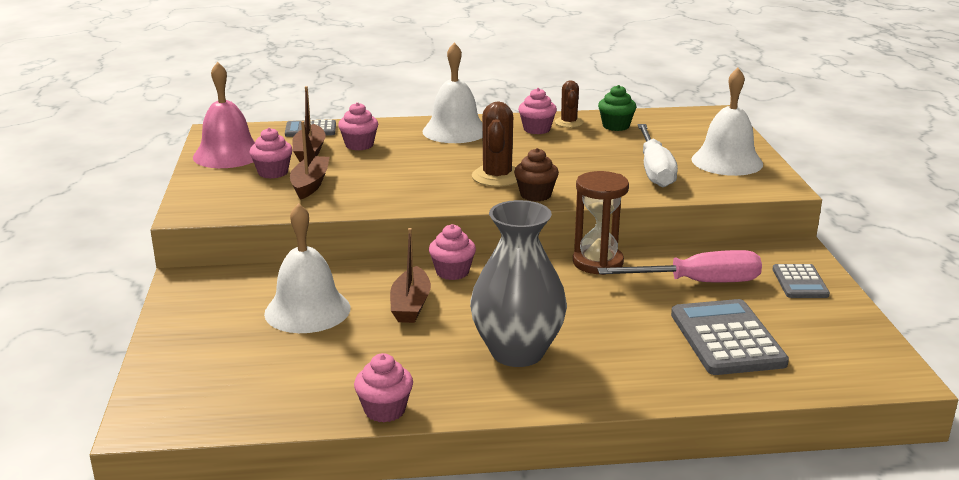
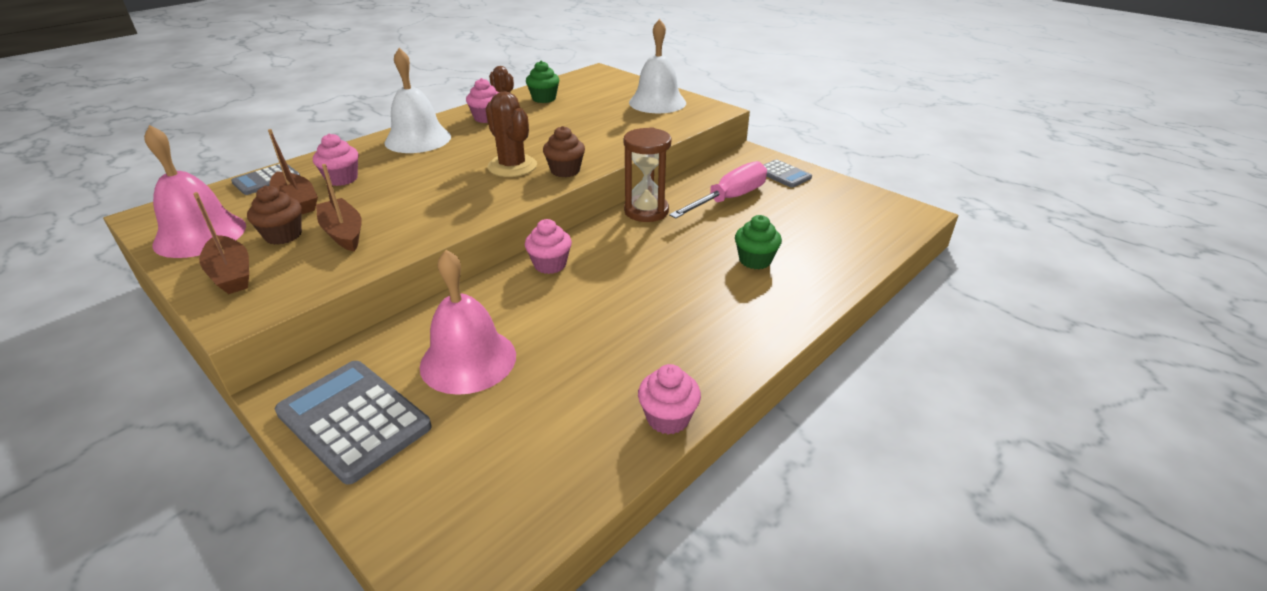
camera: 40 degrees left, 10 degrees up
(273, 172) = (283, 235): pink cupcake -> brown cupcake
(307, 310) = (468, 360): white bell -> pink bell
(410, 305) = (555, 309): brown boat -> brown boat (231, 274)
(517, 352) = (693, 309): grey vase -> none
(635, 341) = (755, 260): none -> green cupcake
(654, 170) = (621, 123): white screwdriver -> none
(727, 339) = (802, 232): grey calculator -> grey calculator (354, 420)

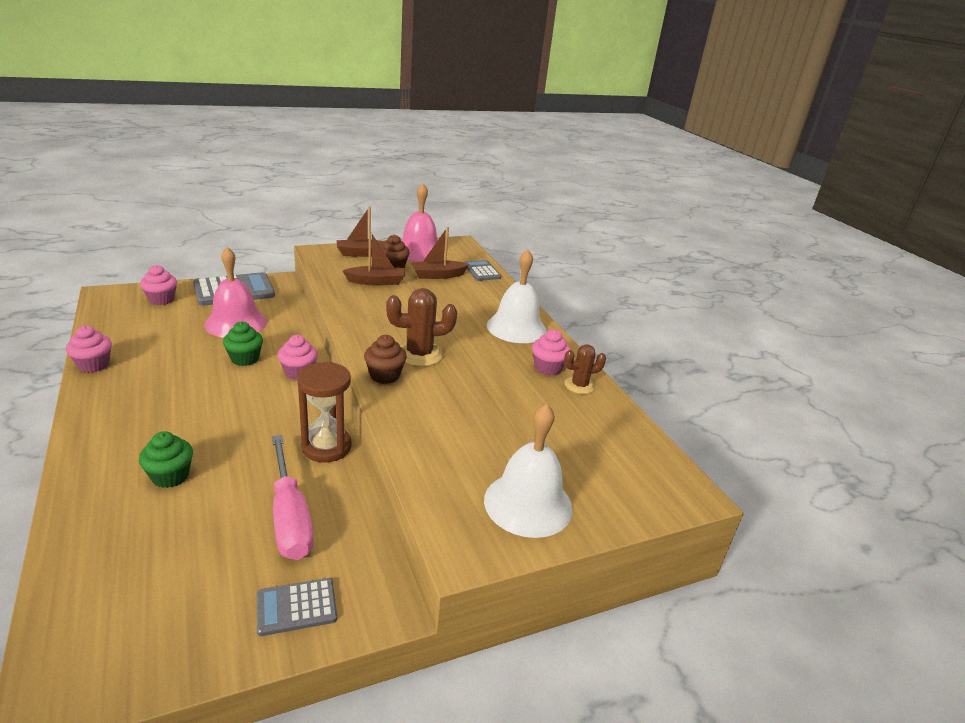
camera: 110 degrees right, 5 degrees down
(342, 179) = (460, 291): pink cupcake -> pink cupcake (161, 299)
(544, 99) = (590, 416): green cupcake -> green cupcake (245, 359)

